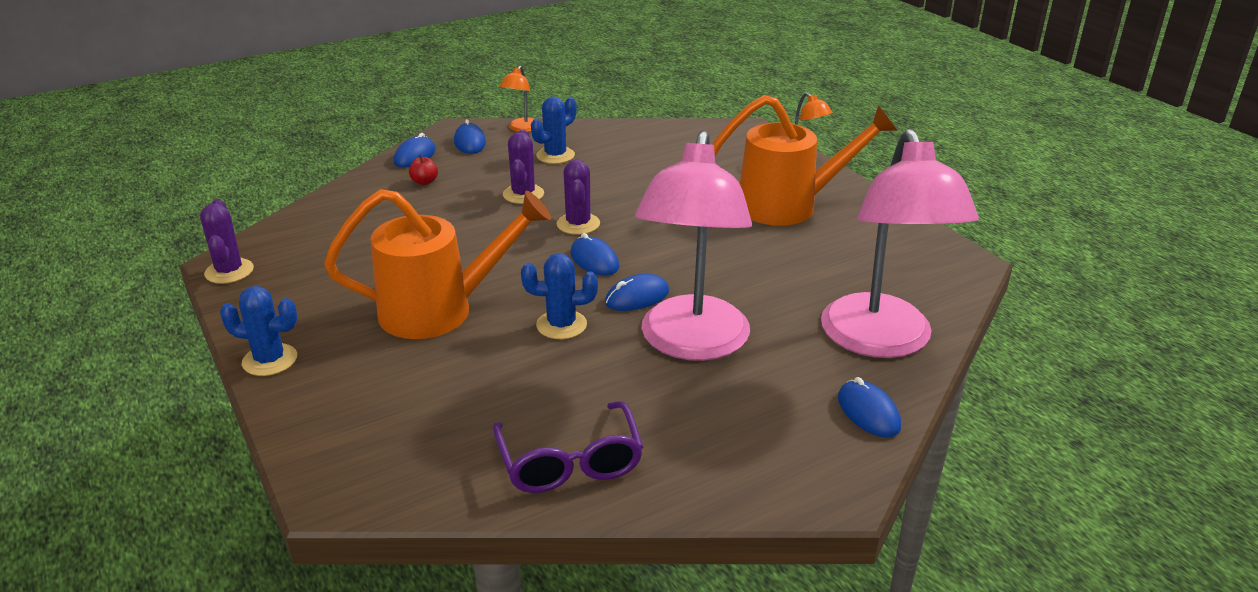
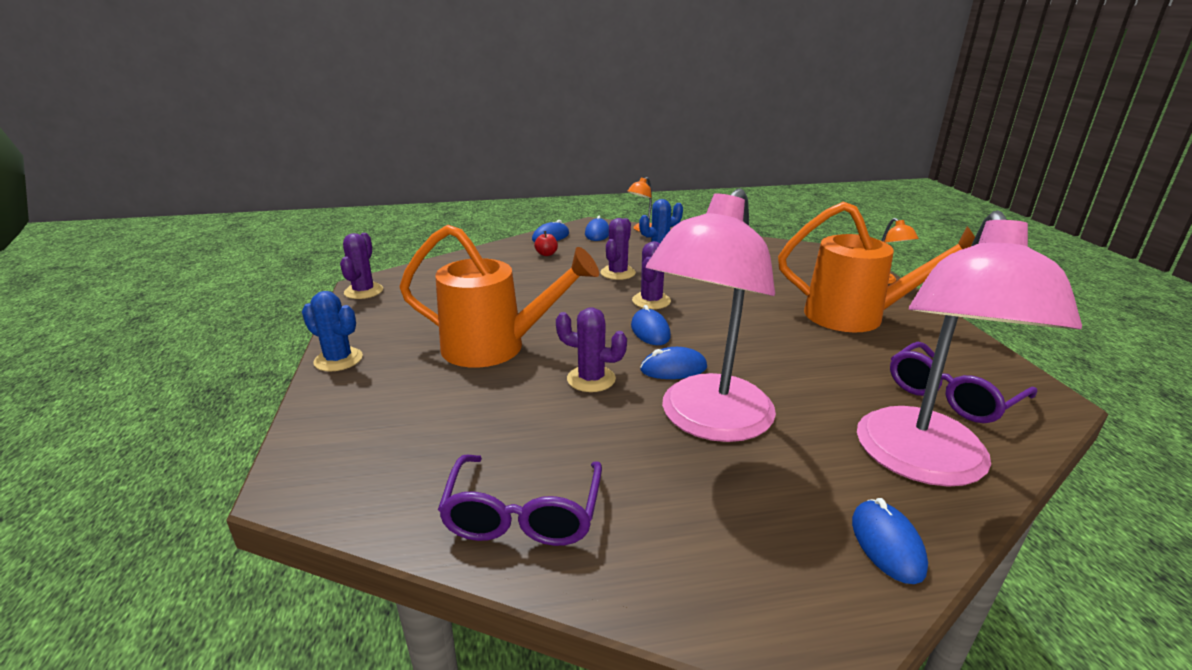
camera: 20 degrees right, 5 degrees down
(561, 325) = (591, 379): blue cactus -> purple cactus
(890, 274) = (951, 395): none -> purple glasses

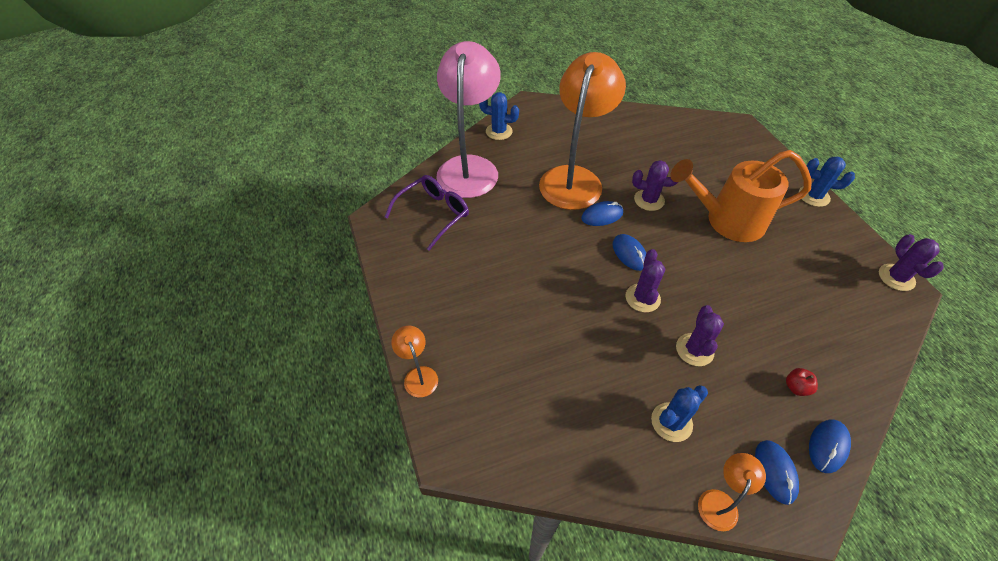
camera: 170 degrees right, 25 degrees up
(523, 514) = (640, 126): purple glasses -> none
(708, 421) = (574, 178): pink lamp -> orange lamp
(856, 316) = (466, 298): orange watering can -> none
(887, 544) = (499, 131): blue mouse -> blue cactus

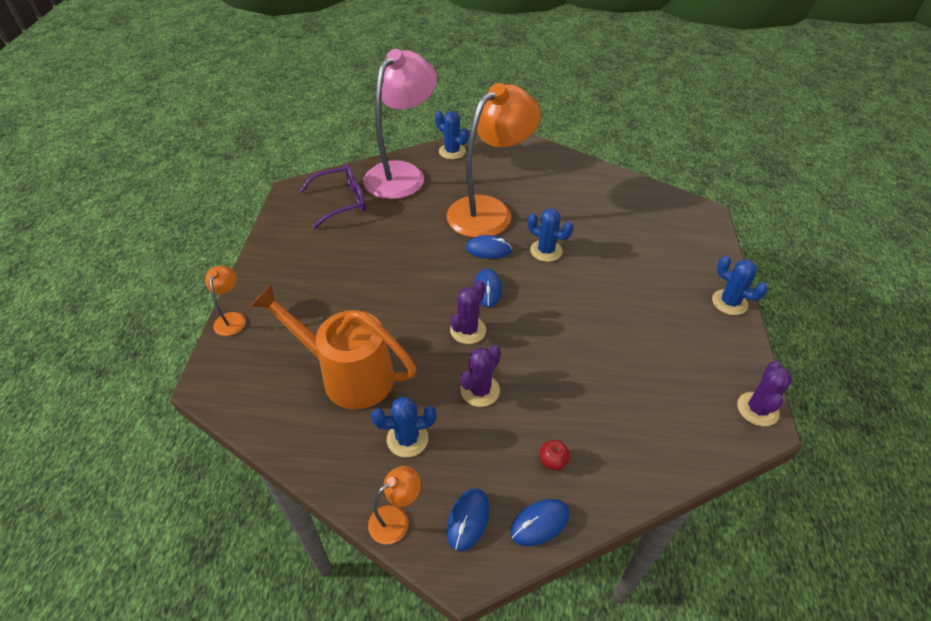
camera: 25 degrees right, 5 degrees down
(649, 200) = (546, 251): purple cactus -> blue cactus
(727, 220) = (611, 294): orange watering can -> orange watering can (348, 375)

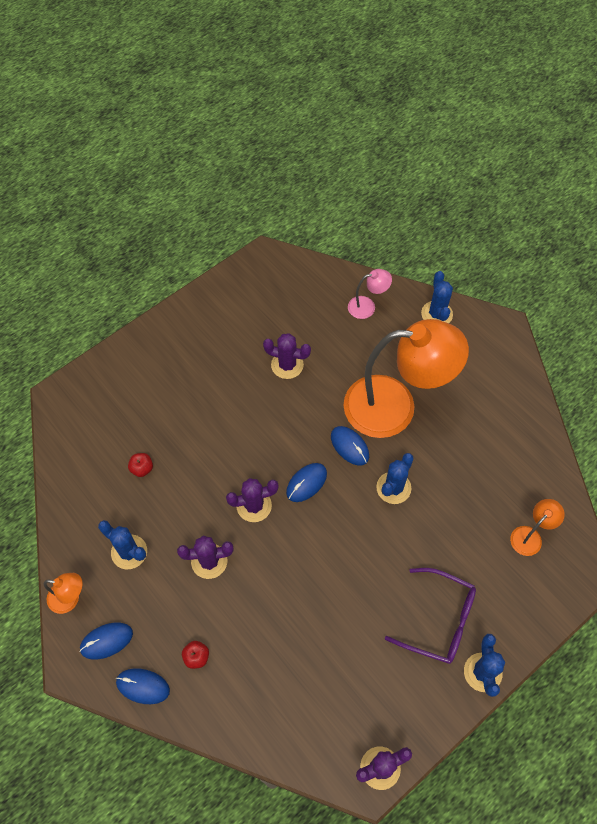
camera: 45 degrees right, 15 degrees up
(231, 318) = (116, 353): orange lamp -> orange lamp (530, 536)
(341, 202) = (288, 299): purple glasses -> purple glasses (439, 620)
(348, 375) = (142, 468): orange watering can -> red apple
(386, 236) = (287, 365): none -> purple cactus
(402, 173) = (367, 306): pink lamp -> pink lamp, size x0.41
(546, 251) = (393, 488): blue cactus -> blue cactus turned 45 degrees clockwise

